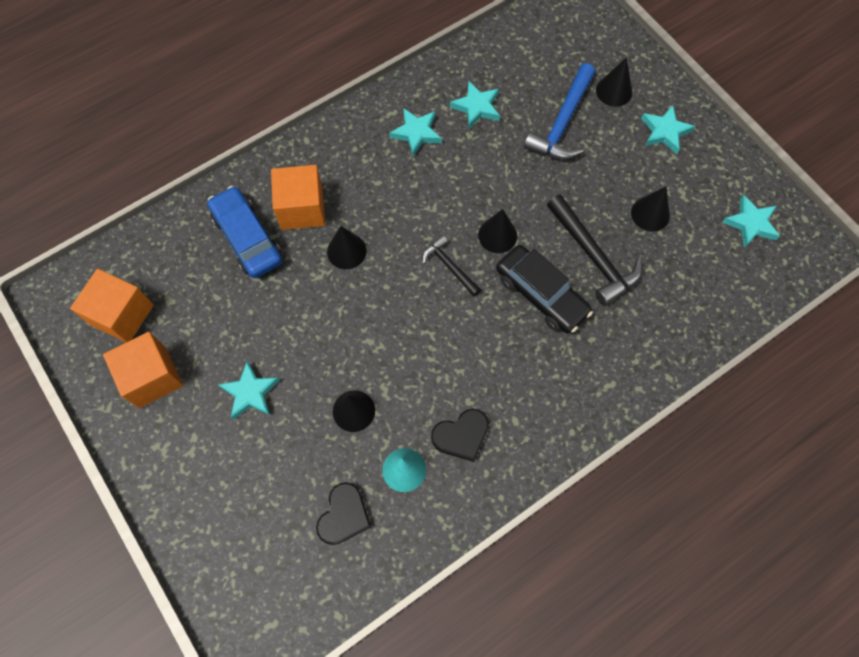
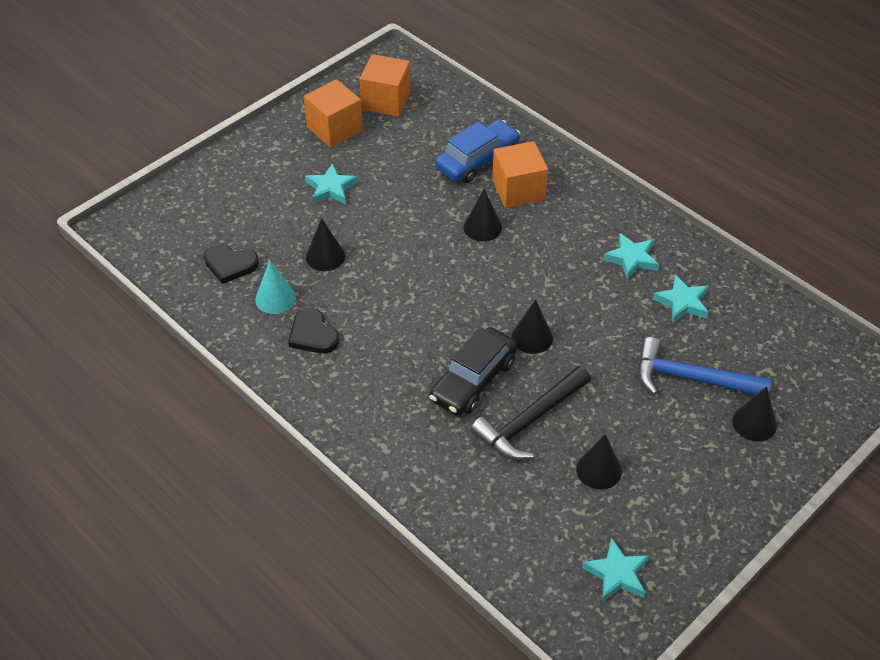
camera: 80 degrees right, 20 degrees down
(449, 266) = (486, 304): black hammer -> none
(665, 132) = (716, 477): turquoise star -> none

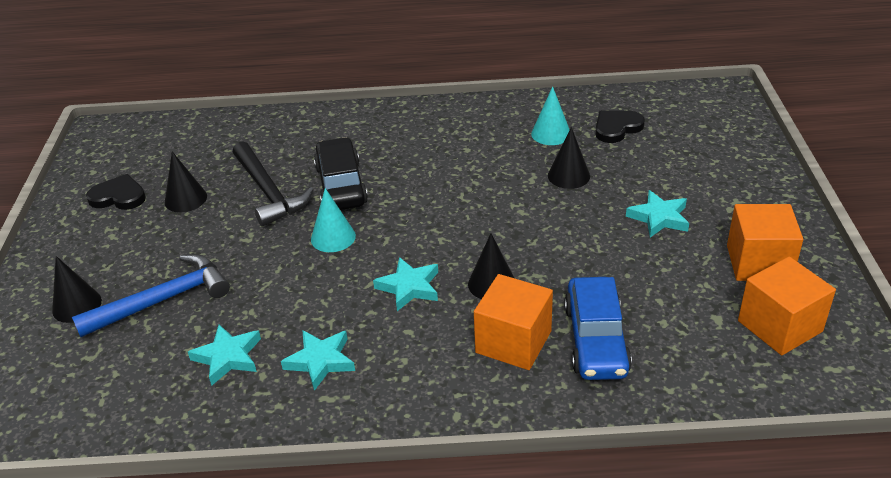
camera: 135 degrees right, 10 degrees down
(313, 335) = (490, 135): black heart -> black heart (118, 196)
(530, 421) = (268, 192): black hammer -> black hammer turned 150 degrees clockwise
(532, 337) = (333, 237): black cone -> turquoise cone
(617, 574) = (121, 162): turquoise star -> turquoise star (409, 287)

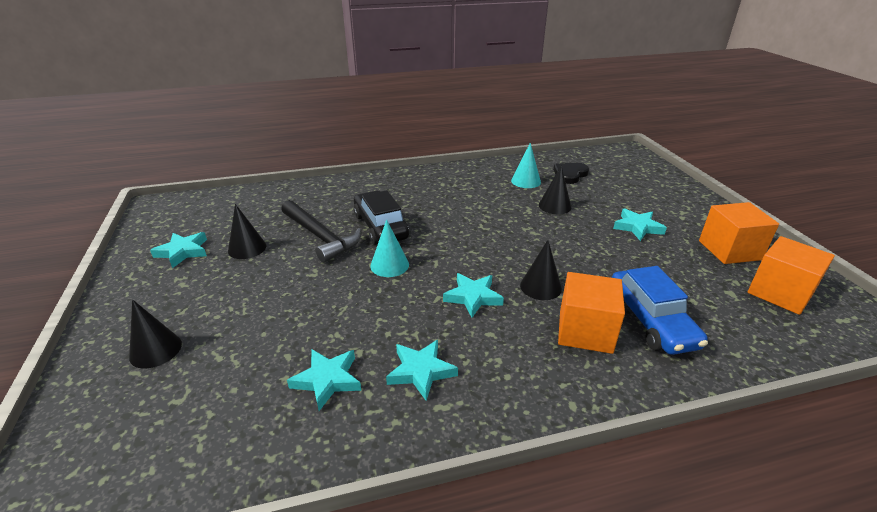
camera: 15 degrees left, 5 degrees down
(118, 196) = (183, 252): black heart -> turquoise star
(162, 300) = (245, 334): blue hammer -> none

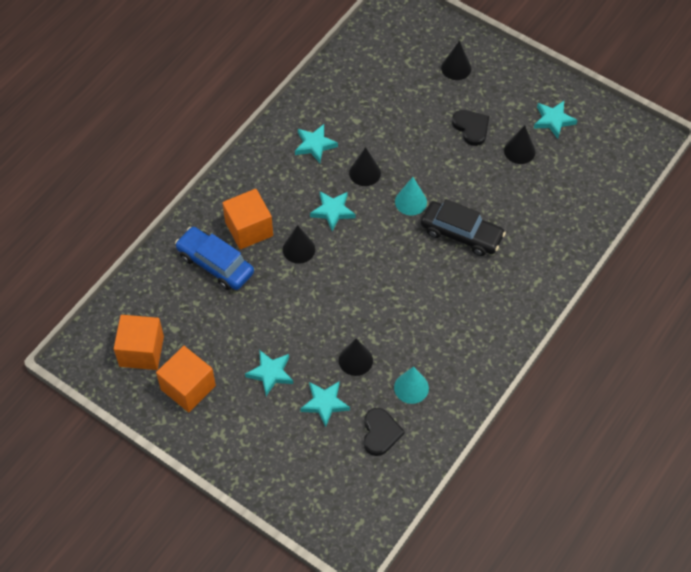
camera: 140 degrees right, 25 degrees up
(248, 286) = (471, 128): none -> black heart
(320, 236) = (489, 194): black hammer -> none
(327, 380) = (354, 111): turquoise star -> turquoise star (324, 403)
(400, 310) = (365, 173): none -> black cone

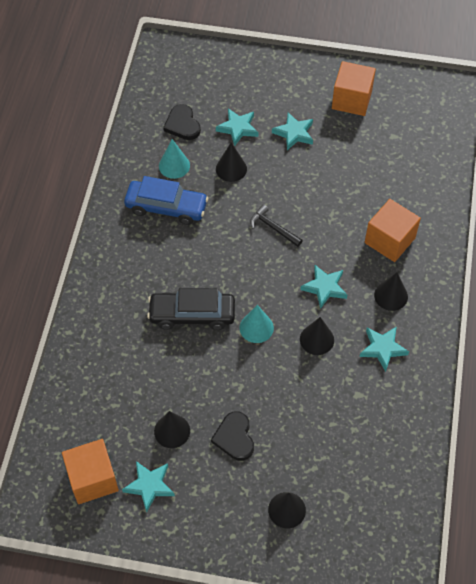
camera: 155 degrees right, 0 degrees up
(141, 351) = (406, 110): orange cube -> orange cube (93, 479)
(215, 264) = (397, 199): blue car -> blue car (166, 207)
(299, 249) = (334, 240): black cone -> black cone (391, 296)
(347, 283) = (273, 228): none -> black hammer
(471, 128) = (234, 437): black heart -> black heart turned 45 degrees clockwise

